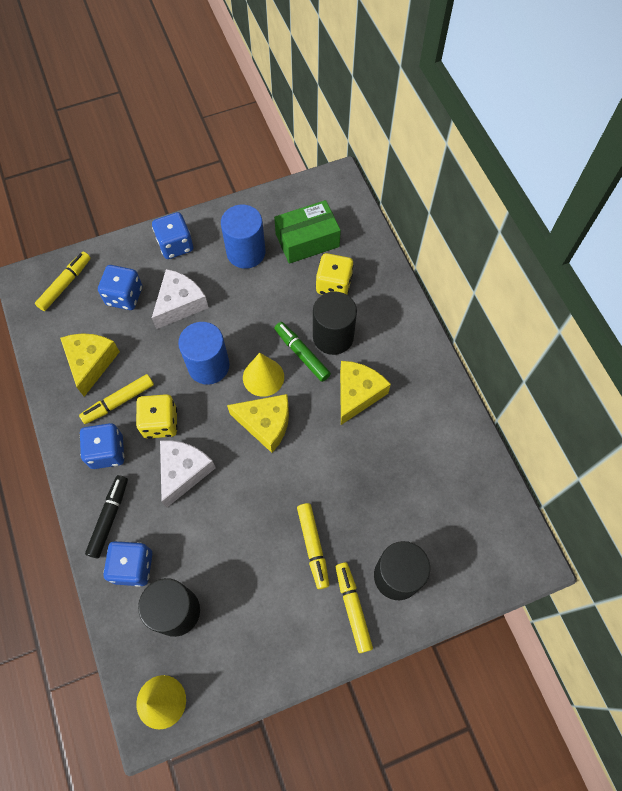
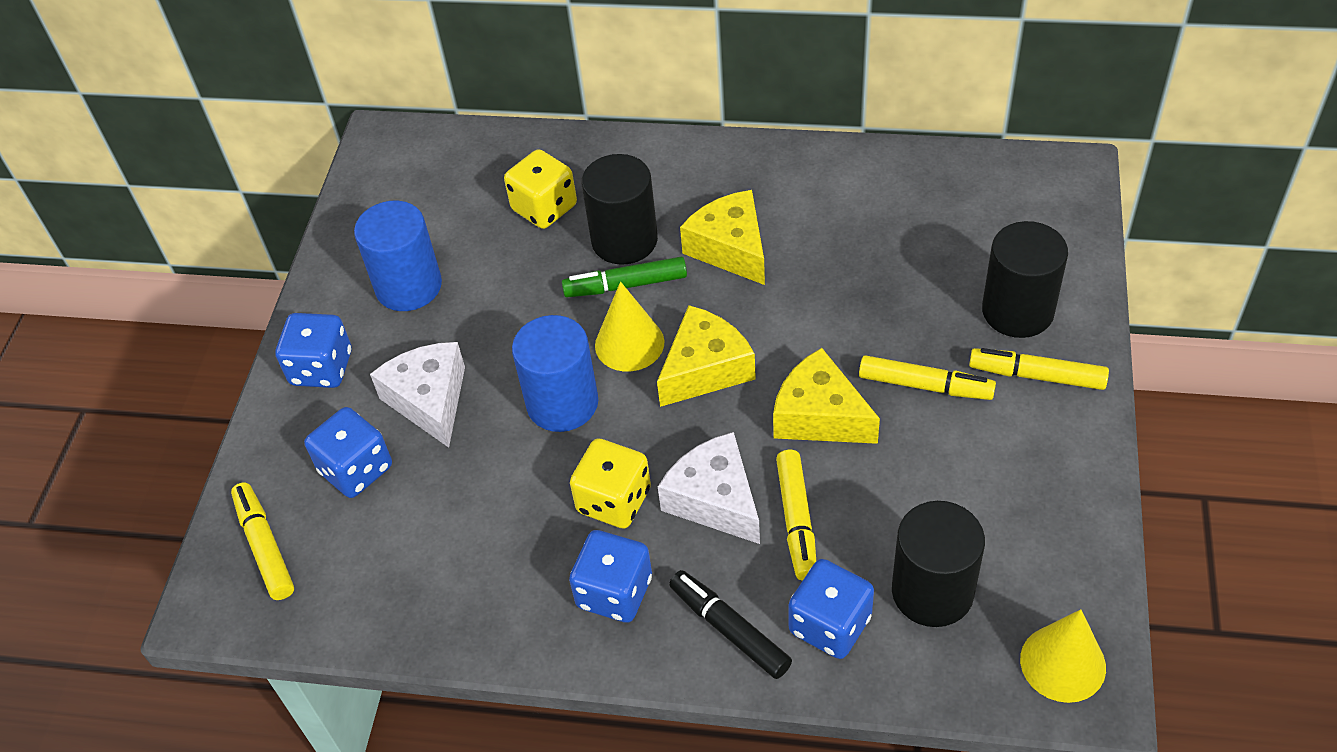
camera: 55 degrees left, 15 degrees down
(91, 363) = (440, 560): yellow cheese -> yellow cheese (819, 416)
(119, 401) = (538, 544): yellow marker -> yellow marker (796, 520)
(307, 240) = (448, 209): green box -> none

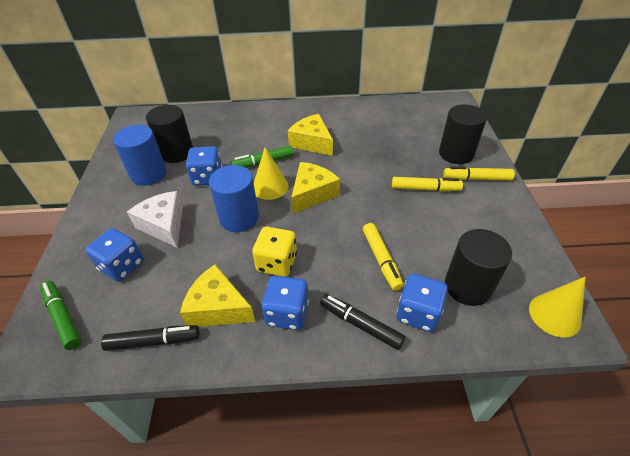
camera: 15 degrees left, 5 degrees down
(265, 547) = (63, 318): yellow marker -> green marker
(321, 368) = (100, 217): blue dice -> blue dice (207, 177)
(400, 606) = (153, 341): none -> black marker
(544, 208) = (216, 135): yellow dice -> none
(624, 240) = (259, 144): black cylinder -> black cylinder (177, 152)
(715, 500) = (333, 255): white cheese -> none
(819, 416) = (377, 208): yellow cheese -> yellow cheese (218, 308)

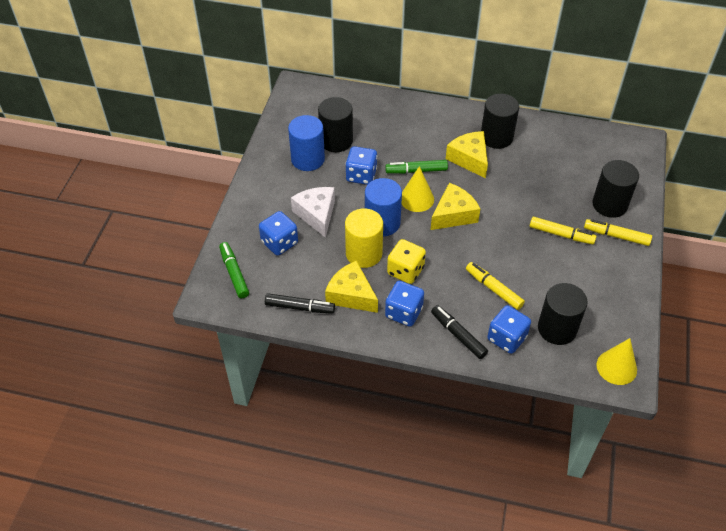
camera: 15 degrees right, 5 degrees up
(224, 255) = (364, 253): none -> yellow cylinder
(330, 121) = (496, 137): none -> black cylinder
(381, 259) = (494, 289): yellow marker -> yellow marker turned 135 degrees clockwise

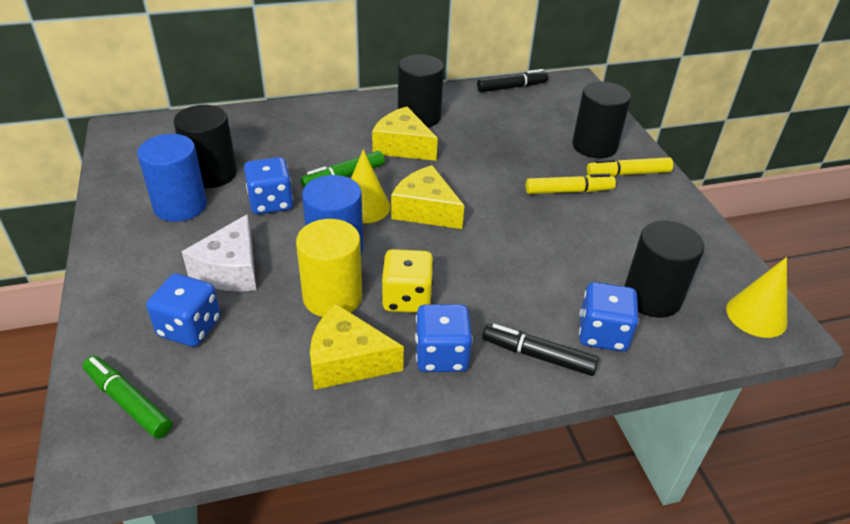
camera: 30 degrees left, 10 degrees down
(299, 307) = (273, 412): black marker -> black marker (511, 87)
(316, 214) = (230, 270): white cheese -> white cheese turned 120 degrees counterclockwise
(453, 215) = (425, 210): yellow cheese -> yellow cheese turned 75 degrees counterclockwise
(494, 289) = (539, 279): yellow marker -> none

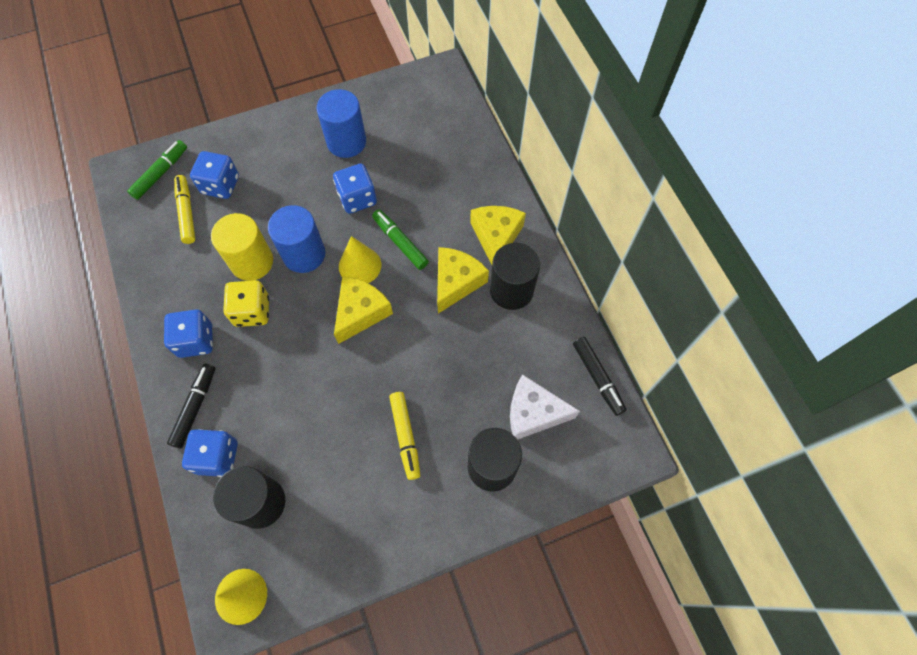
camera: 85 degrees right, 25 degrees up
(212, 174) = (390, 149): black cylinder -> none
(230, 270) = (277, 193): white cheese -> white cheese (533, 413)
(347, 361) = (191, 282): yellow cheese -> yellow cheese (496, 237)
(628, 174) = (445, 499): yellow marker -> yellow marker (187, 213)

